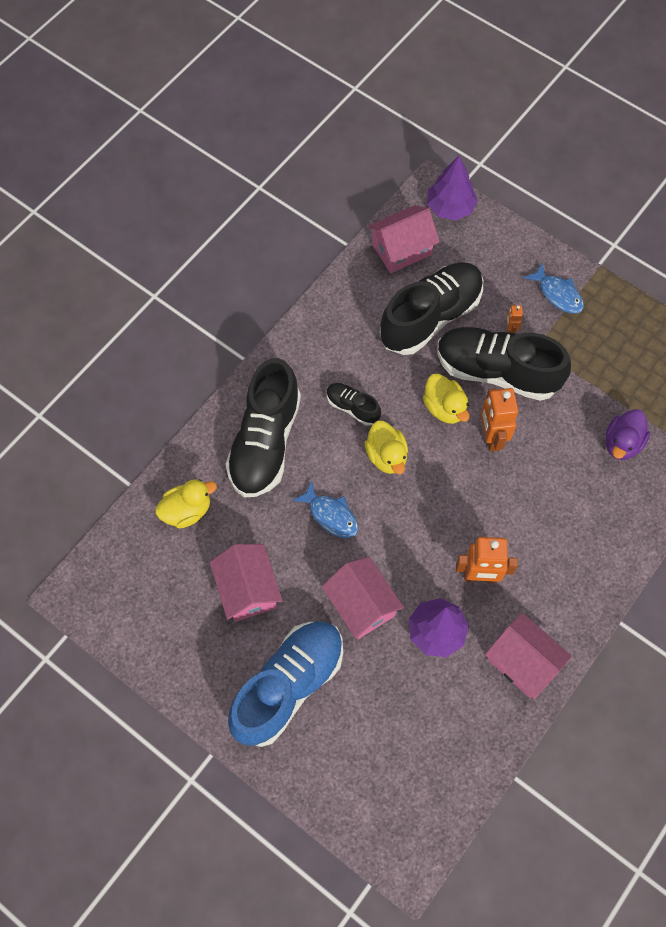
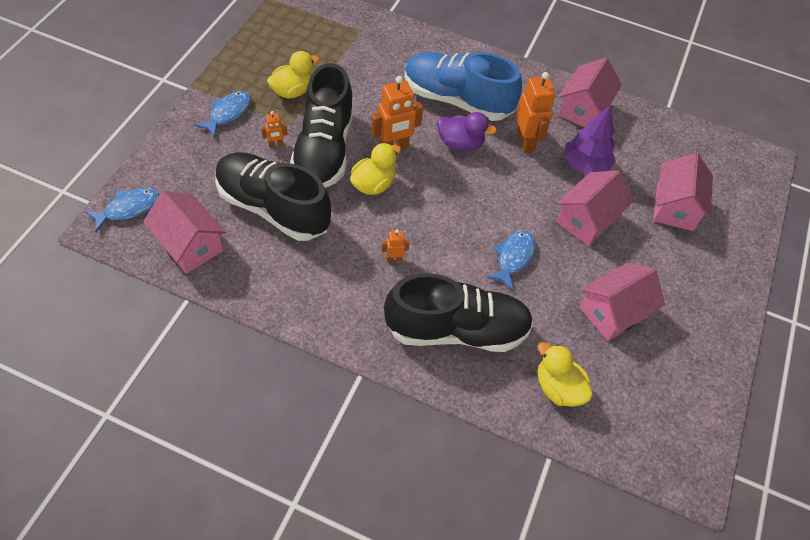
camera: 110 degrees left, 10 degrees down
(288, 686) = (681, 261): blue shoe -> blue shoe (457, 100)
(352, 407) = (394, 259): black shoe -> orange robot
(359, 711) = (674, 207): none -> pink house
(386, 456) = (438, 222): yellow duck -> yellow duck (293, 91)
(450, 208) = (128, 208): purple tree -> blue fish
(622, 443) = (373, 63): purple duck -> purple duck (460, 144)

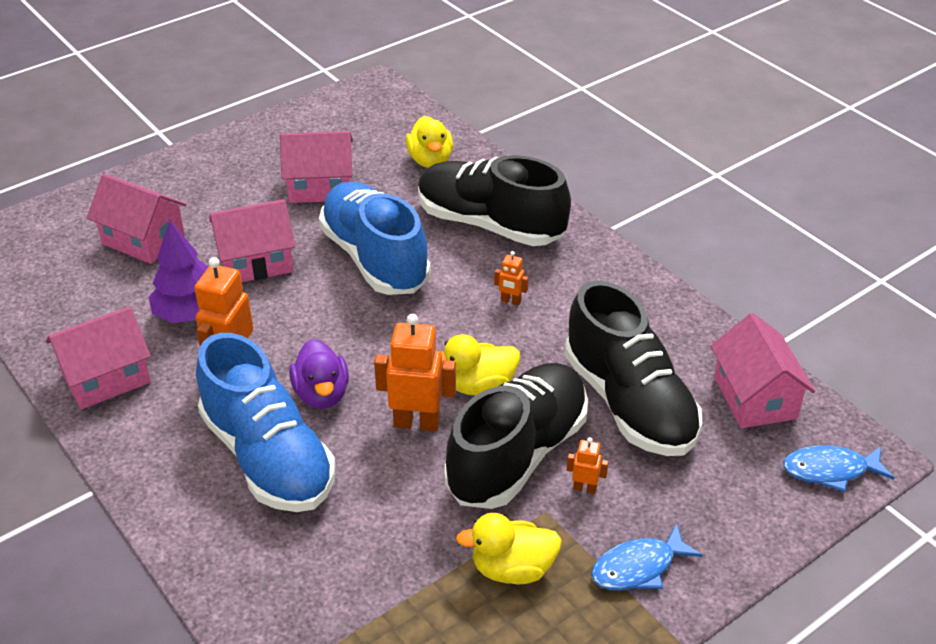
camera: 145 degrees left, 15 degrees down
(460, 144) = (321, 394): purple duck -> purple duck turned 150 degrees counterclockwise
(513, 257) = (375, 258): blue fish -> blue shoe
(674, 207) = (143, 240): pink house -> pink house turned 75 degrees clockwise

